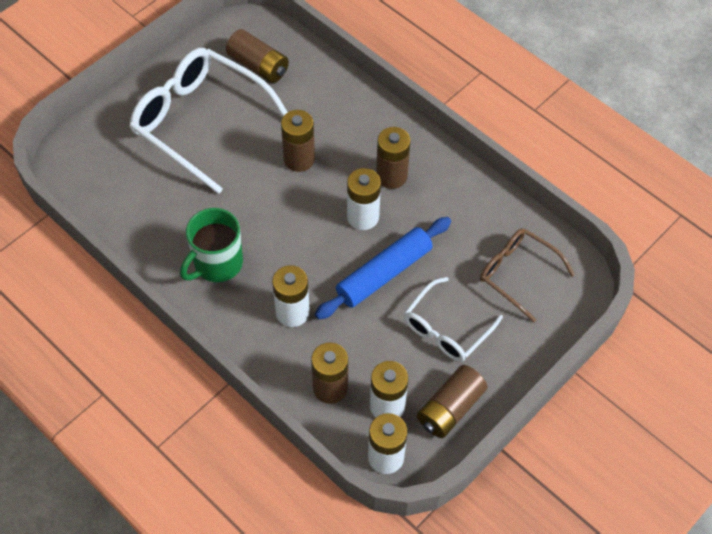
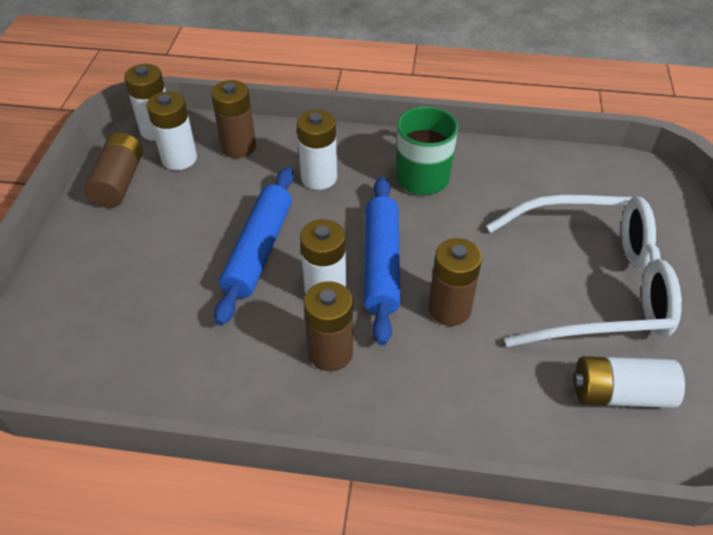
camera: 145 degrees right, 10 degrees down
(258, 66) = (620, 394): brown battery -> white battery
(312, 213) = (381, 264): none -> blue rolling pin
(446, 329) = (160, 237): white glasses -> none
(517, 274) = (108, 328): brown glasses -> none

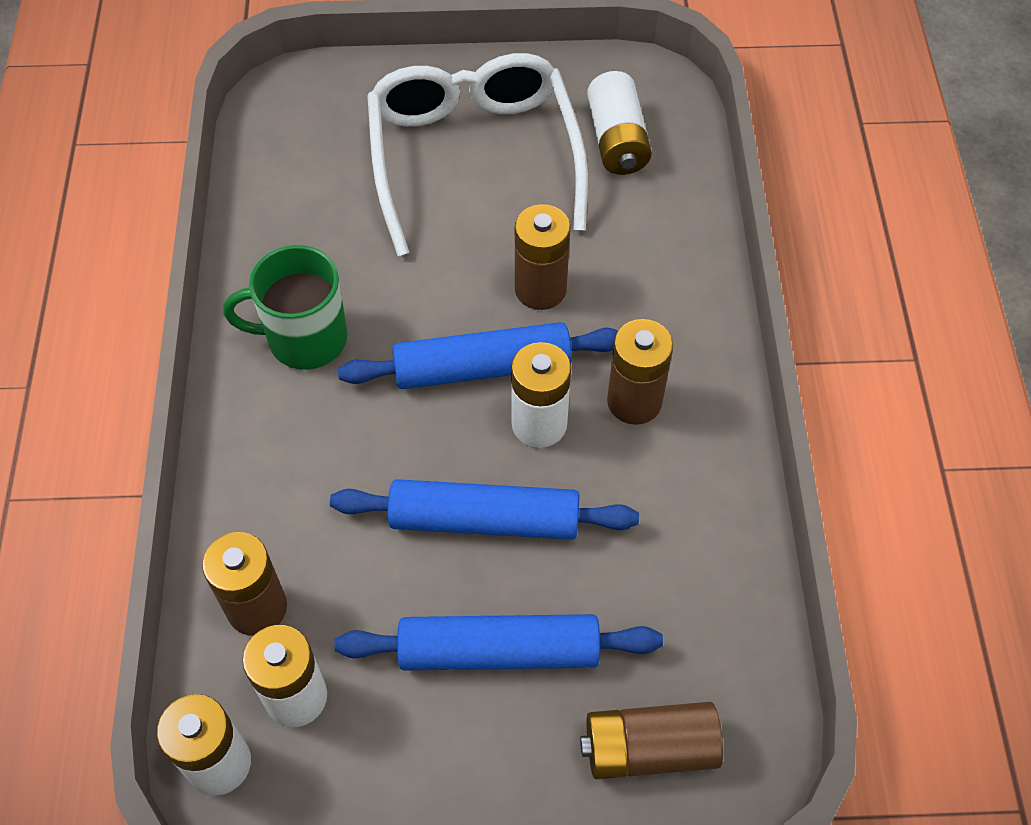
camera: 100 degrees left, 10 degrees up
(119, 182) = (368, 778): brown battery -> brown battery (649, 749)
(166, 246) = (499, 650): none -> blue rolling pin
(319, 177) = (321, 472): white battery -> none

